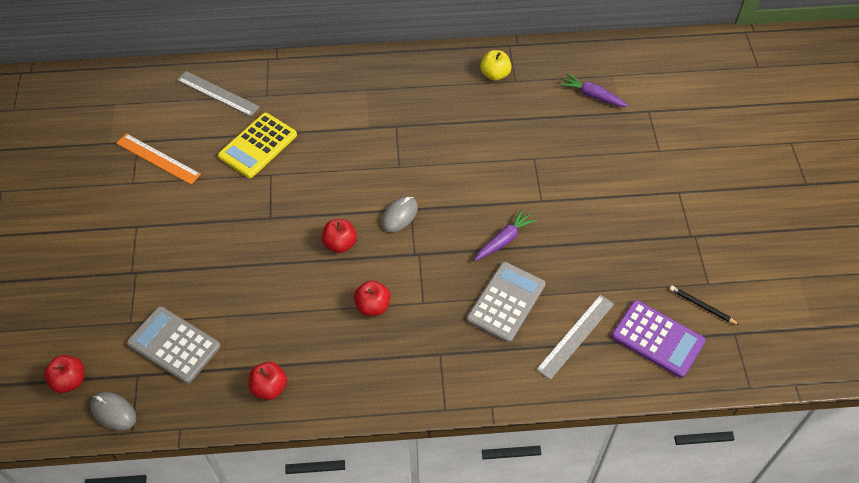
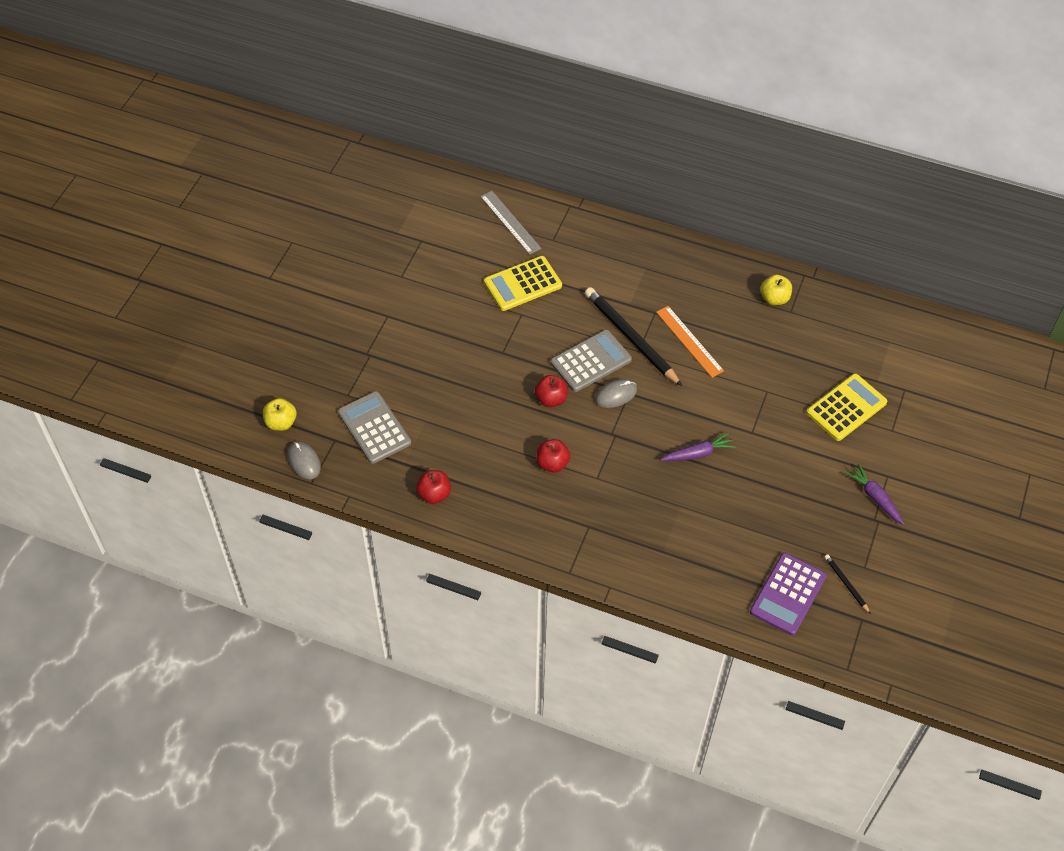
camera: 25 degrees right, 0 degrees up
(70, 381) = (281, 422): red apple -> yellow apple
(158, 158) = (432, 263): orange ruler -> orange ruler (689, 341)
(386, 157) = (631, 338): none -> black pencil
(506, 302) = (669, 507): grey calculator -> grey calculator (591, 361)
(575, 336) = (715, 561): grey ruler -> none
(592, 95) = (857, 354): purple carrot -> purple carrot (874, 497)
(609, 146) = (846, 407): none -> yellow calculator
(657, 339) = (788, 594): purple calculator -> purple calculator turned 60 degrees clockwise

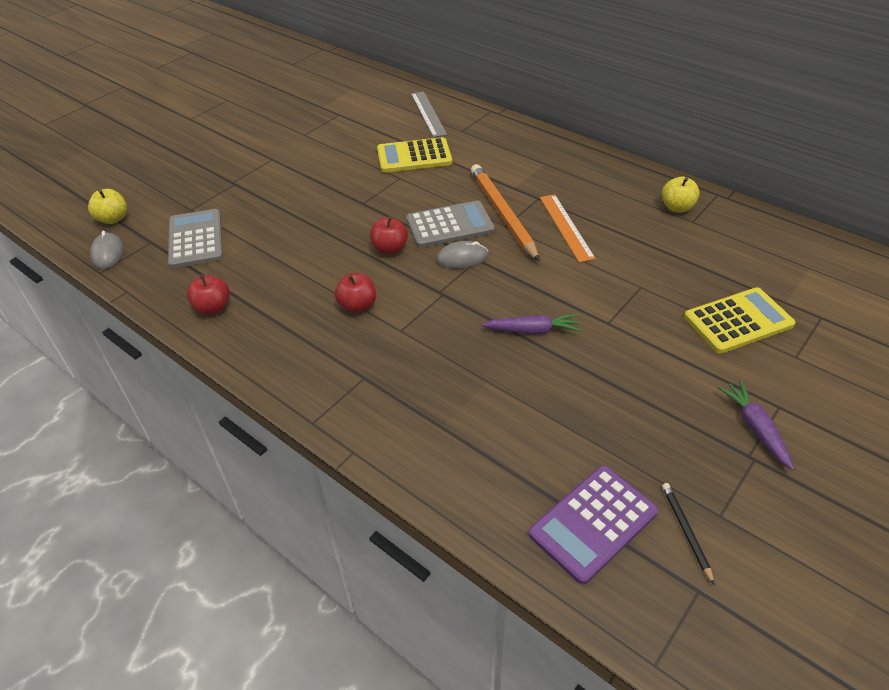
camera: 20 degrees right, 10 degrees down
(631, 338) = (503, 214): black pencil -> orange pencil

